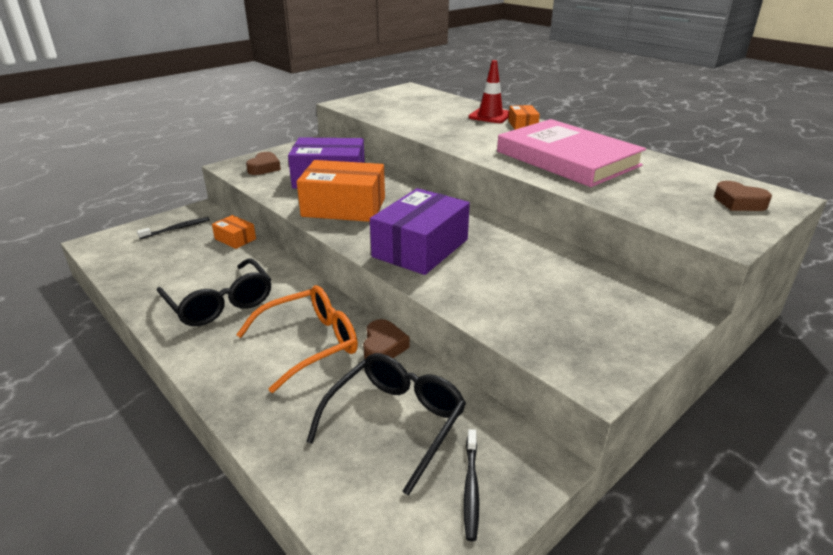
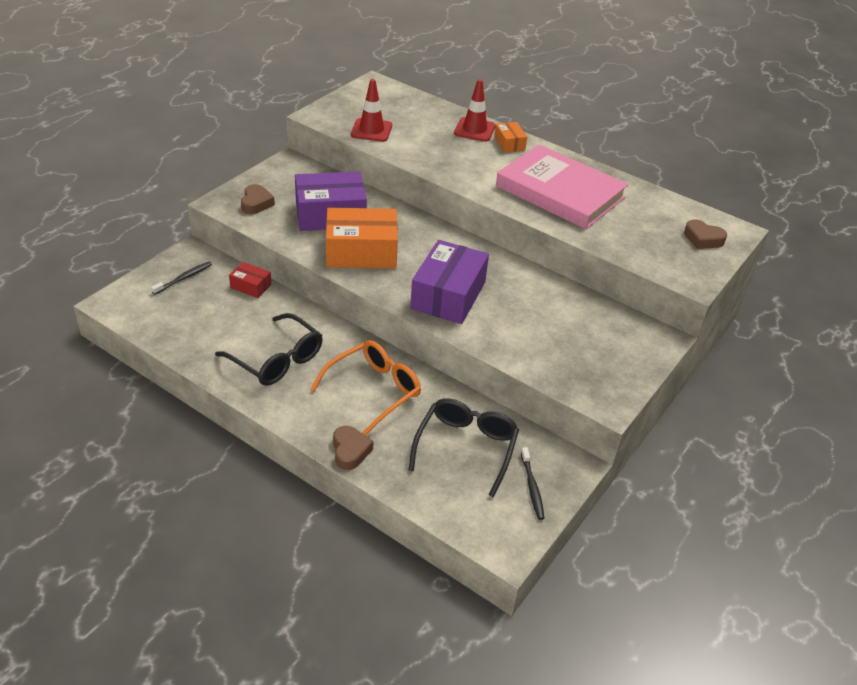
camera: 15 degrees left, 10 degrees up
(235, 239) = (251, 286): orange box -> red box
(383, 346) = (435, 387): brown heart -> brown heart (350, 451)
(389, 113) = (371, 130): none -> red traffic cone

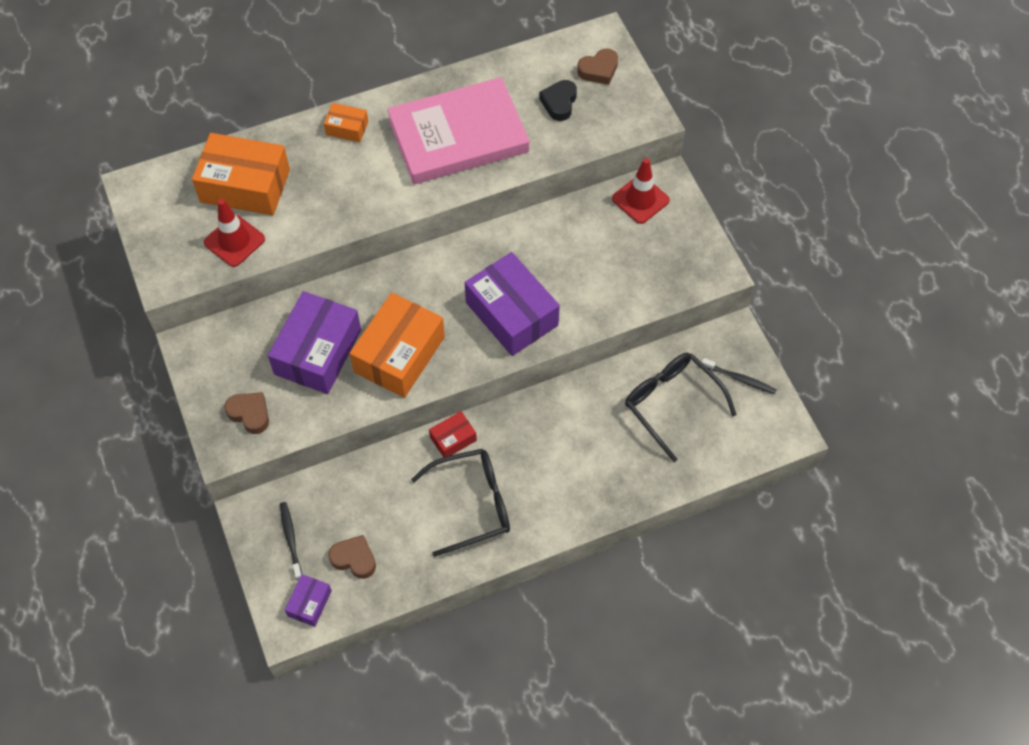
camera: 55 degrees left, 20 degrees up
(136, 306) = (309, 603): none -> purple box
(251, 286) = (345, 479): red box -> red box (453, 439)
(350, 451) = (625, 496): brown heart -> brown heart (354, 559)
(374, 390) = (562, 440): orange glasses -> none
(418, 120) = (245, 185): none -> orange box
(474, 130) = (300, 144): red traffic cone -> red traffic cone (640, 199)
(647, 229) = (559, 103): none -> black heart

